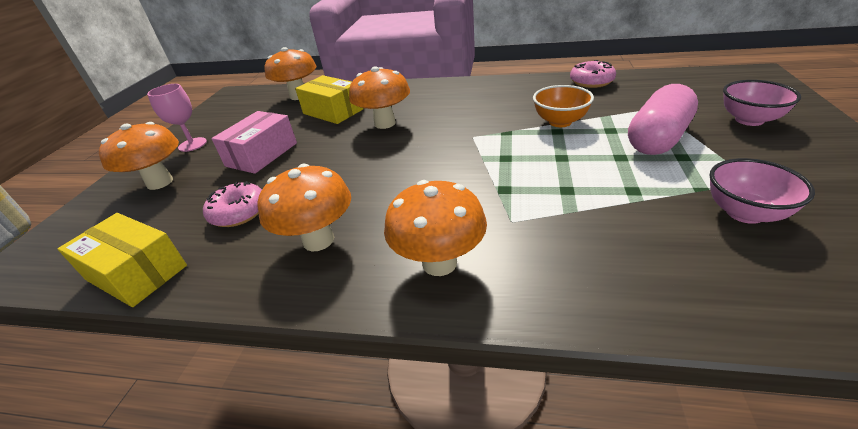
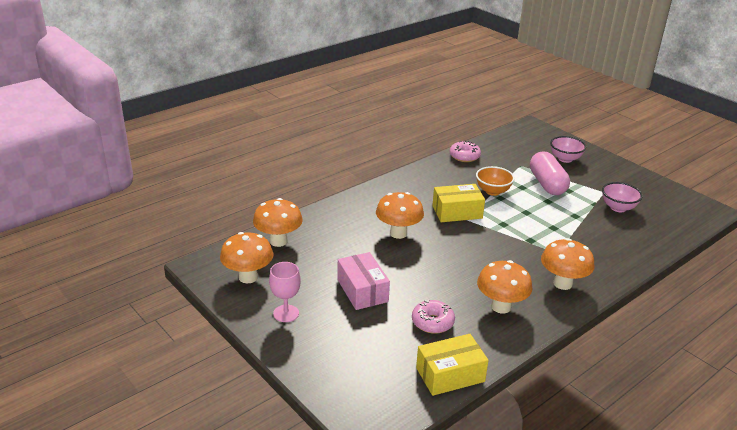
camera: 55 degrees left, 5 degrees down
(160, 182) = (334, 343): orange mushroom -> orange mushroom (248, 277)
(333, 111) = (340, 241): yellow box -> yellow box (457, 212)

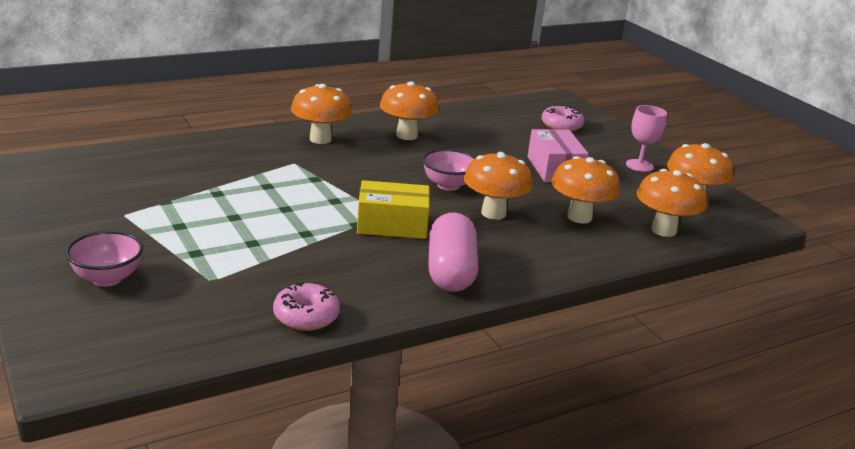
camera: 170 degrees left, 5 degrees down
(338, 241) = (579, 217): none -> orange mushroom
(432, 322) = (486, 137): pink donut -> pink donut (561, 126)
(450, 374) = (485, 109): yellow box -> none
(493, 191) = (309, 244): orange bowl -> none
(547, 184) = (203, 240): pink capsule -> pink capsule (450, 271)
(618, 208) = (137, 191): pink bowl -> pink bowl (448, 185)

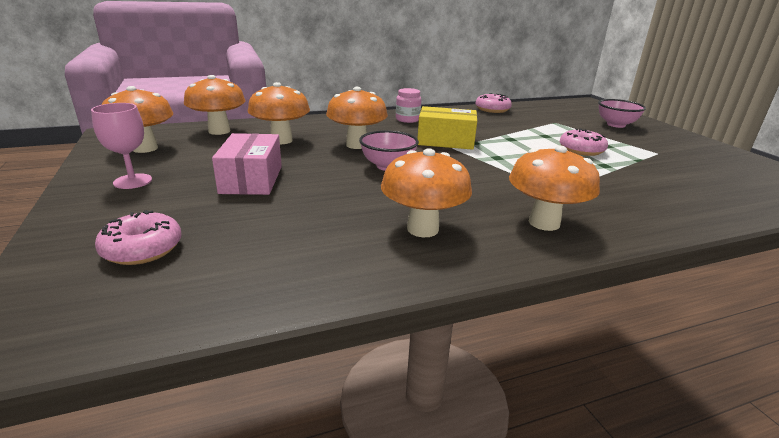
camera: 170 degrees left, 0 degrees up
(224, 215) = (581, 150): none -> pink donut
(450, 271) = (407, 119): pink capsule -> pink jar

